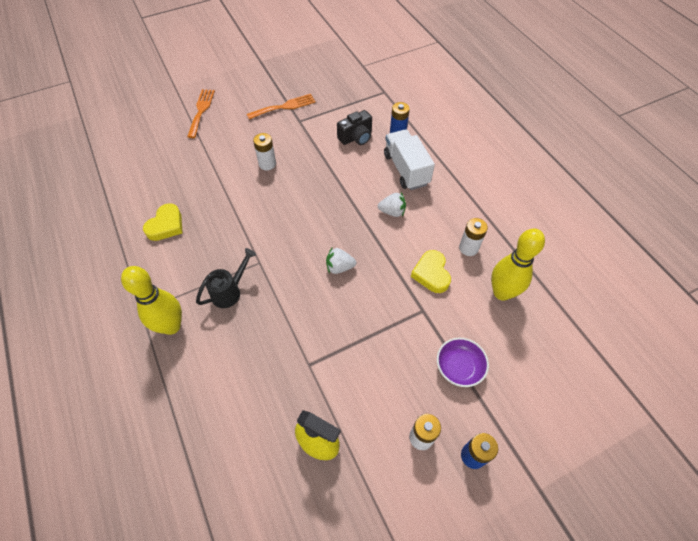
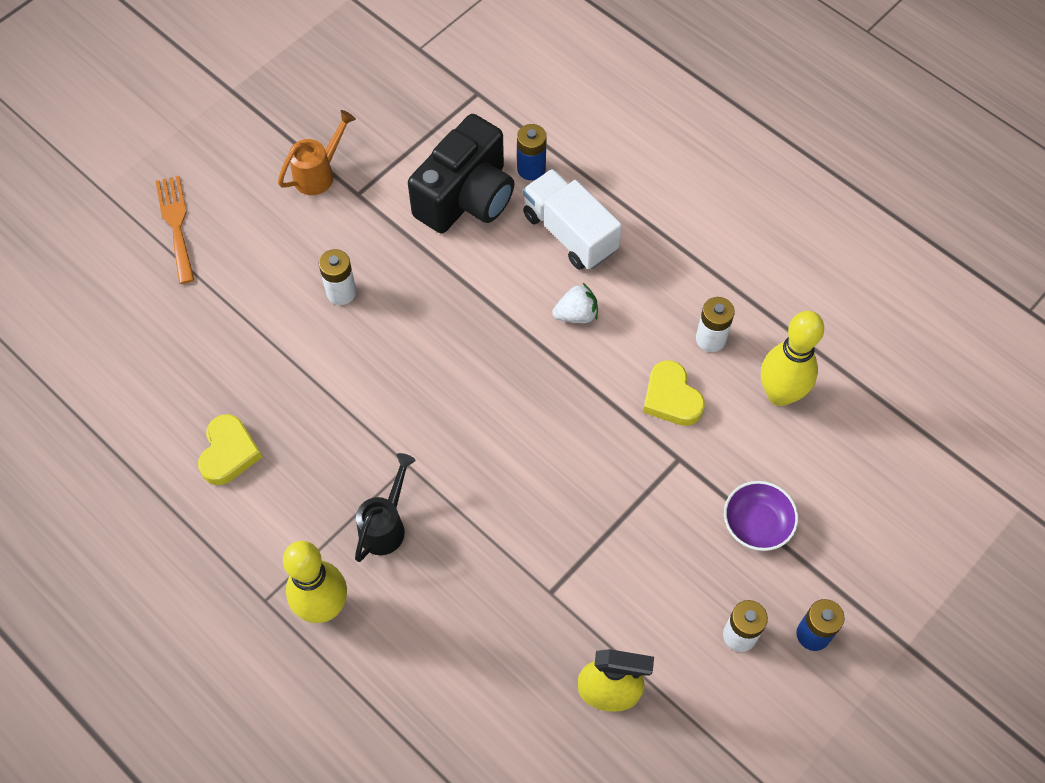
camera: 20 degrees left, 5 degrees up
(284, 107) = (319, 173): orange fork -> orange watering can
(339, 267) = (533, 432): white strawberry -> none
(356, 137) = (466, 197): black camera -> black camera, size x1.75

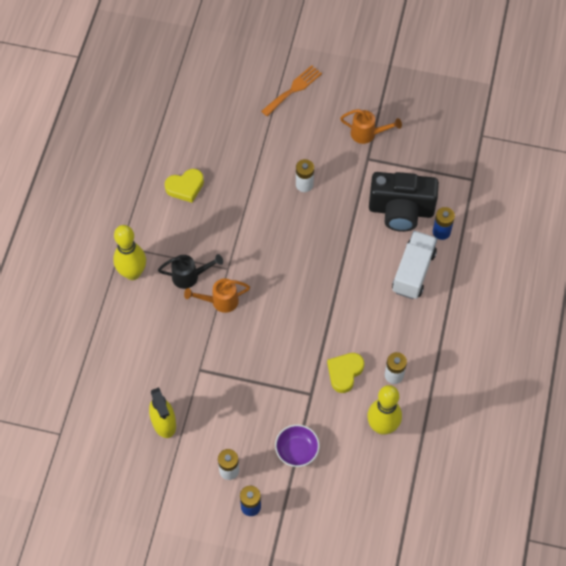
camera: 60 degrees right, 0 degrees up
(455, 504) = (220, 301): none -> orange watering can
(576, 314) = (364, 301): white strawberry -> none

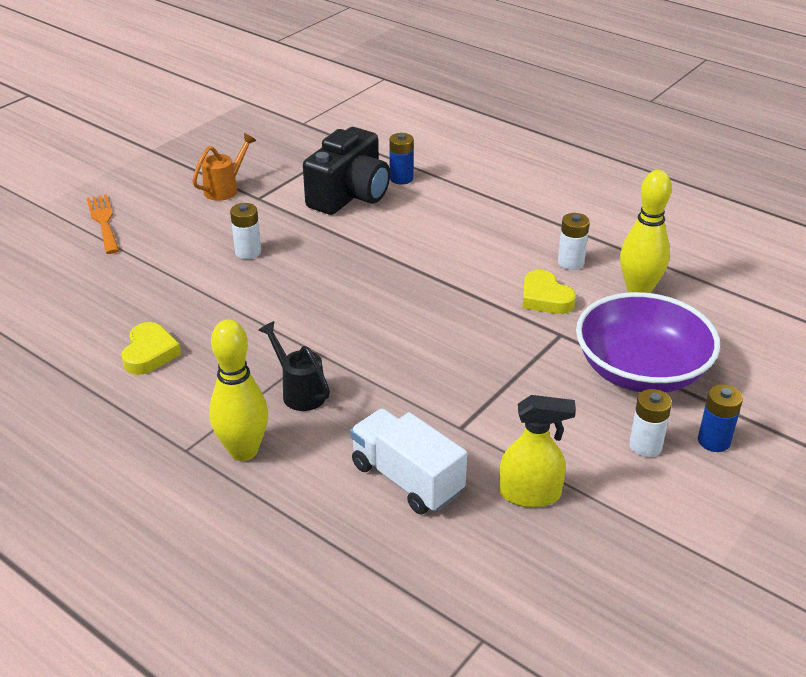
camera: 65 degrees left, 25 degrees down
(190, 276) = (299, 391): black watering can -> black watering can turned 60 degrees counterclockwise
(220, 301) = (363, 374): orange watering can -> none
(297, 450) = (641, 371): purple bowl -> purple bowl, size x2.06
(413, 272) = (439, 210): white truck -> white truck (407, 479)

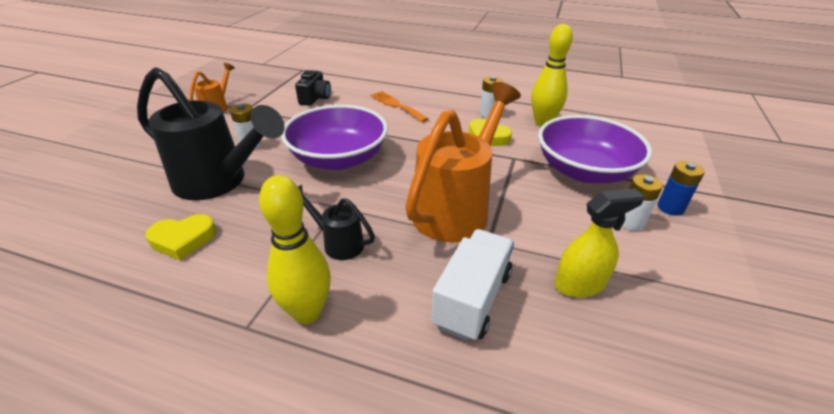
camera: 20 degrees left, 0 degrees up
(103, 221) = (116, 143): orange fork -> orange fork (396, 105)
(150, 353) = (183, 240): yellow heart -> yellow heart turned 90 degrees clockwise
(200, 295) = (219, 182): none -> black watering can
(342, 291) = (338, 158): none -> purple bowl
(350, 196) = (315, 98): black camera -> black camera, size x0.57
(401, 178) = (346, 84): blue battery -> none
(407, 479) = (472, 299): white truck -> white truck turned 90 degrees clockwise
(449, 382) = (457, 207): none -> orange watering can

